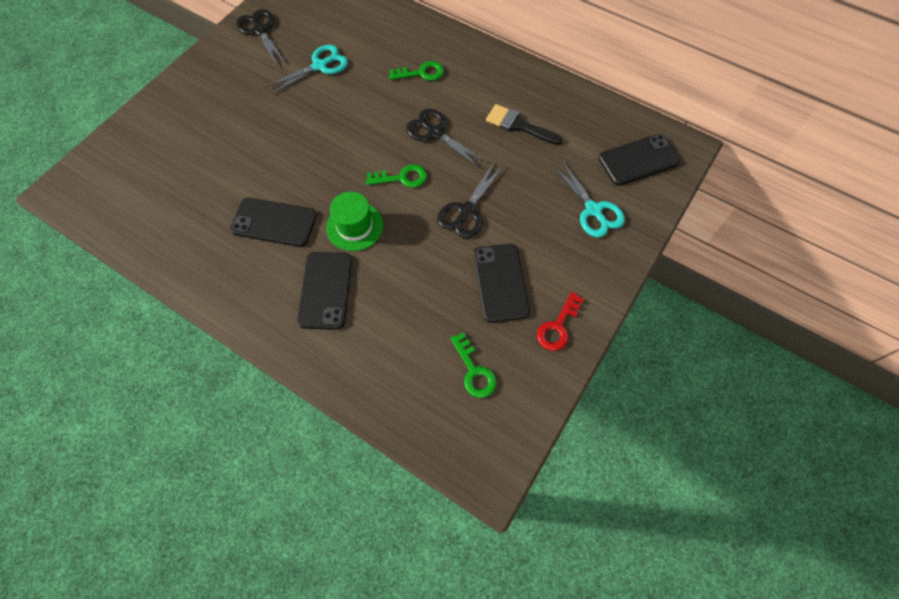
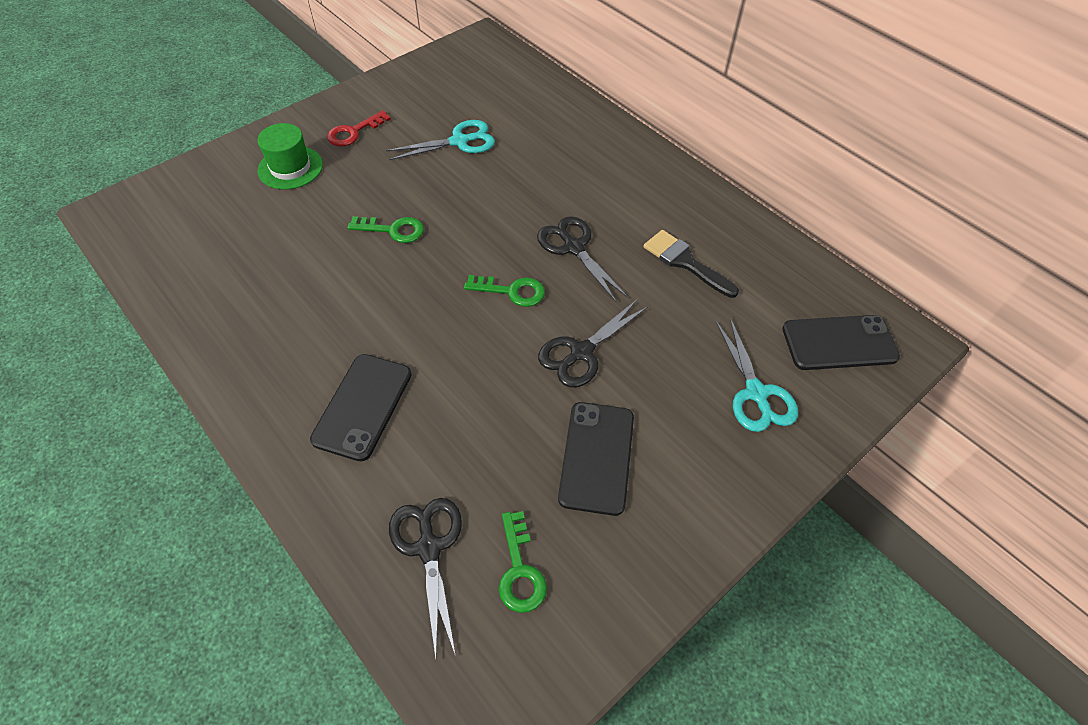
camera: 15 degrees right, 10 degrees down
(260, 30) = (405, 90): black scissors -> black scissors (429, 548)
(274, 222) = (333, 307): black phone -> none
(354, 226) = (430, 336): green hat -> green hat (290, 167)
(421, 73) = (580, 174): green key -> green key (393, 230)
(558, 326) = (659, 540): red key -> red key (354, 132)

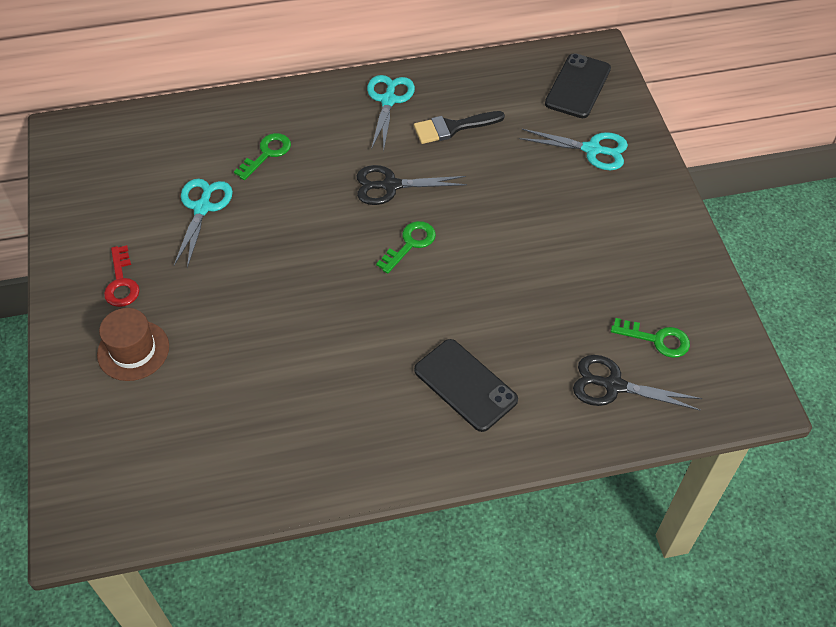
camera: 60 degrees left, 0 degrees up
(290, 167) = (133, 350): green hat -> brown hat
(393, 230) = (282, 298): green key -> green key (267, 154)
(581, 352) = (498, 227): black scissors -> none
(597, 457) = (593, 259): black phone -> none
(678, 202) = (388, 100): none -> turquoise scissors

